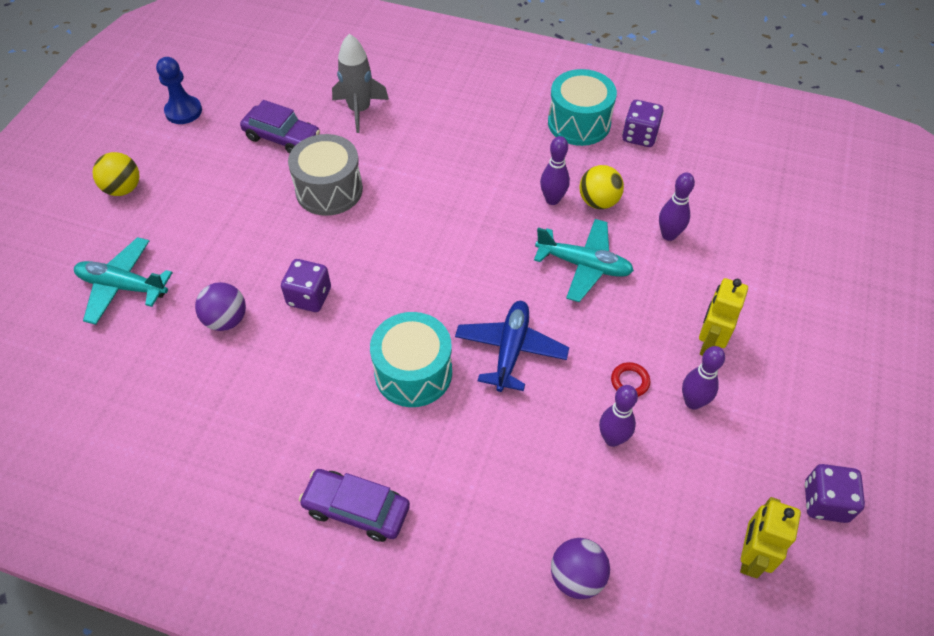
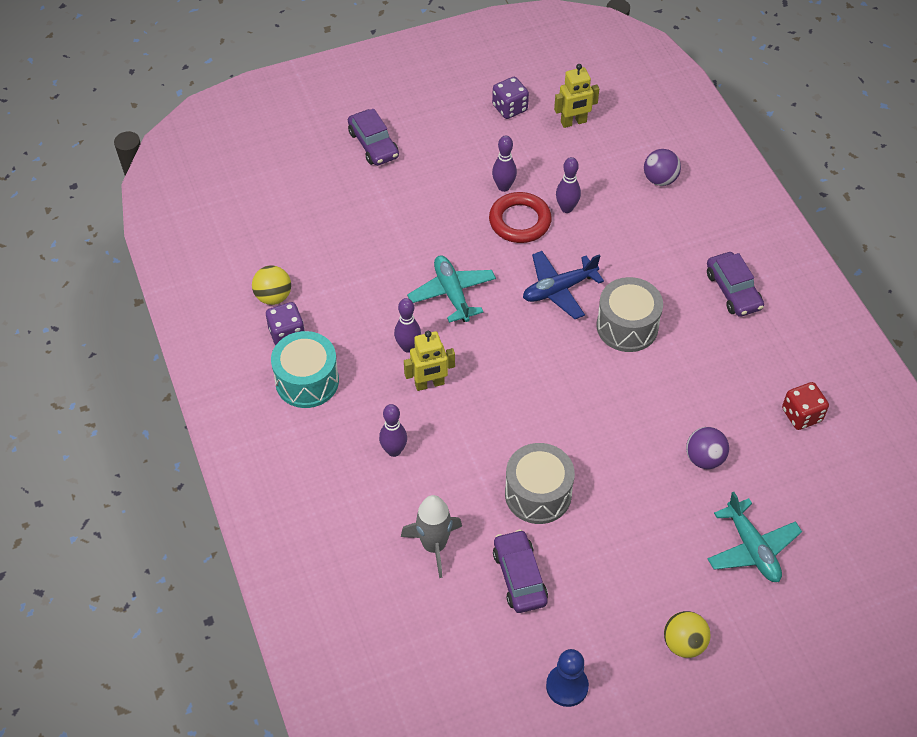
camera: 130 degrees left, 0 degrees up
(169, 436) = (801, 415): none -> red dice
(309, 297) = (637, 426): purple dice -> none
(413, 372) = (627, 326): turquoise drum -> grey drum
(598, 202) = (384, 319): yellow ball -> yellow ball (273, 296)
(630, 381) = (520, 221): red ring -> red ring, size x2.13
(668, 235) = (378, 264): purple bowling pin -> purple bowling pin (394, 451)
(709, 343) = (452, 200): yellow robot -> yellow robot (429, 384)
(848, 328) = (373, 144): none -> purple car

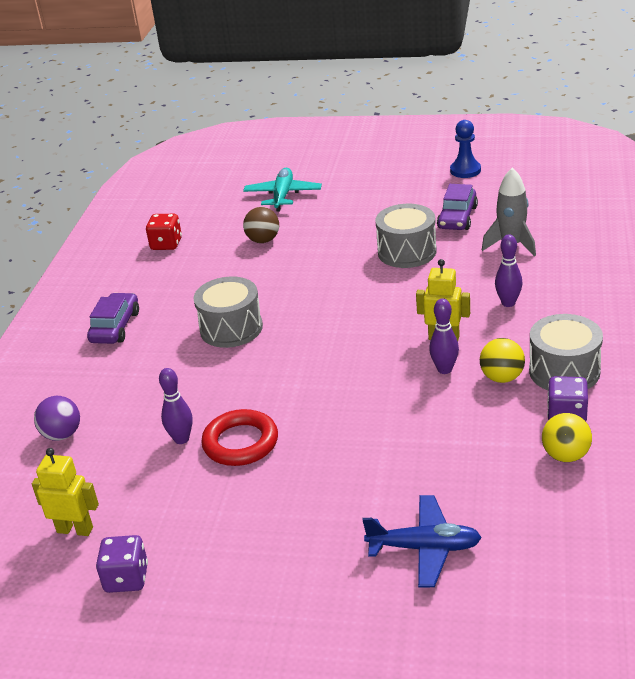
camera: 145 degrees left, 20 degrees down
(307, 381) = (564, 371): turquoise drum -> grey drum
(373, 144) = (336, 596): purple car -> none
(452, 293) = (367, 399): turquoise plane -> none
(503, 187) = (224, 484): purple bowling pin -> none
(559, 289) = (261, 372): blue plane -> blue plane (424, 548)
(684, 643) = (372, 171): yellow ball -> yellow ball (502, 377)
(704, 458) = (263, 240): purple ball -> brown ball

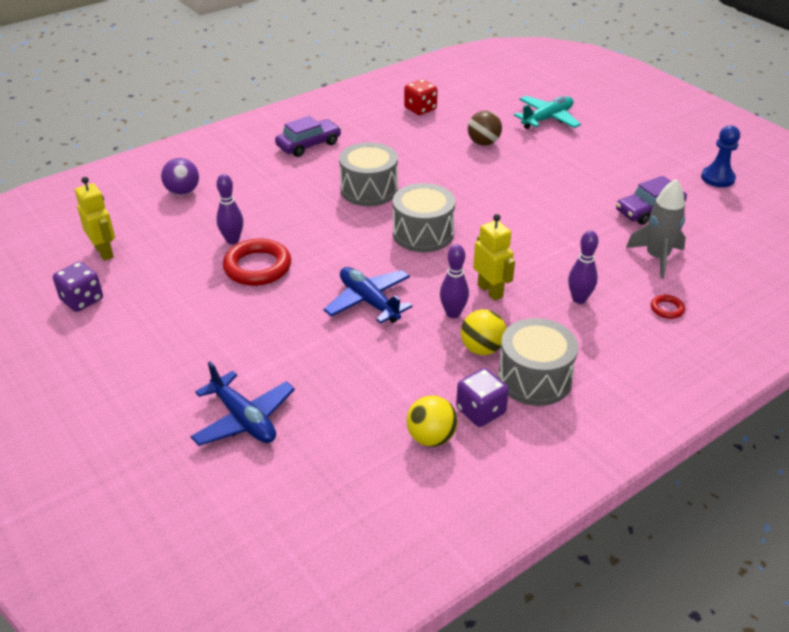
camera: 40 degrees right, 5 degrees up
(372, 404) = (369, 301): none -> blue plane
(407, 252) = (567, 212): grey drum -> grey drum (423, 234)
(568, 273) = (667, 309): none -> red ring

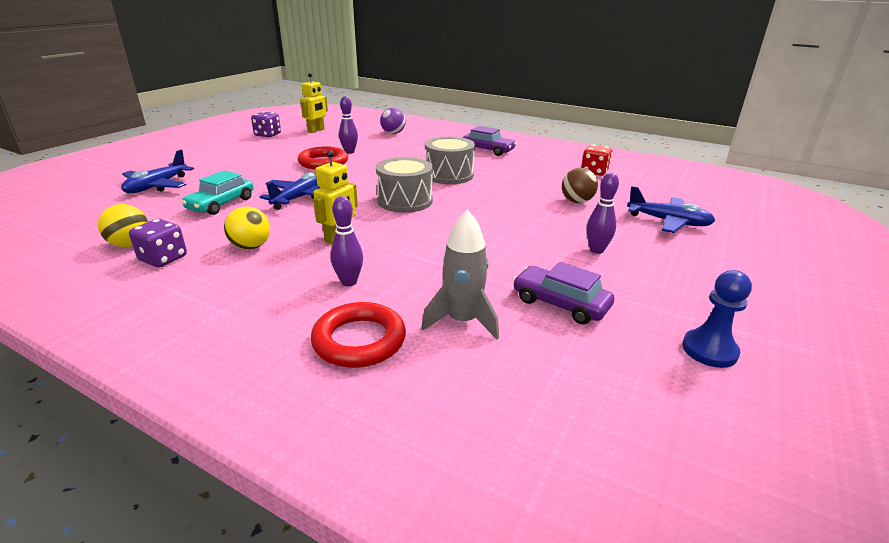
camera: 65 degrees right, 10 degrees down
(349, 363) = (221, 204): none -> turquoise car
(453, 313) = (297, 228): purple bowling pin -> purple bowling pin (596, 250)
(534, 379) = (211, 276): grey drum -> none
(547, 119) = (668, 222): turquoise plane -> blue plane
(667, 309) = (359, 340): red ring -> red ring, size x2.13

